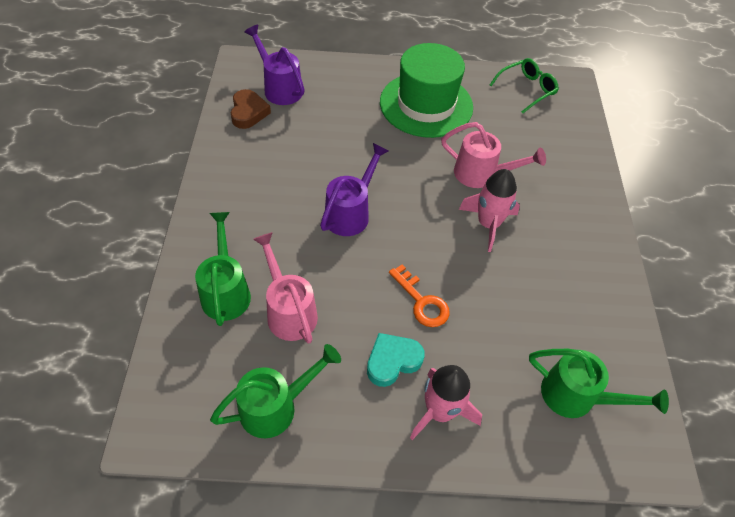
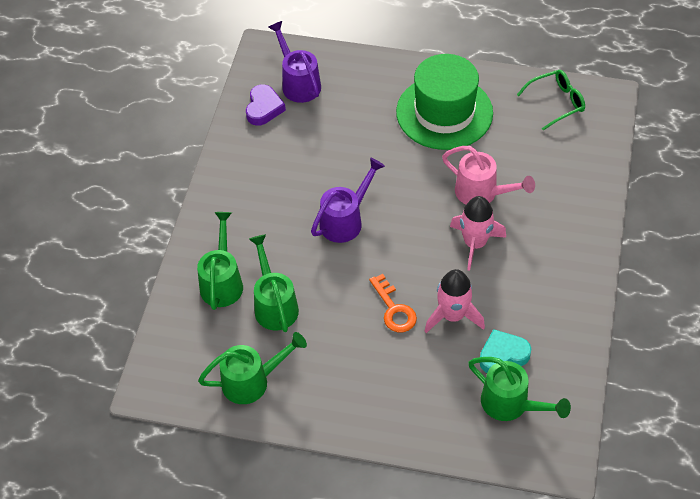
camera: 15 degrees right, 0 degrees up
(248, 112) = (264, 108): brown heart -> purple heart
(289, 311) = (274, 305): pink watering can -> green watering can
(392, 361) = (356, 357): turquoise heart -> turquoise heart (503, 355)
(440, 411) = (388, 401): pink rocket -> pink rocket (453, 315)

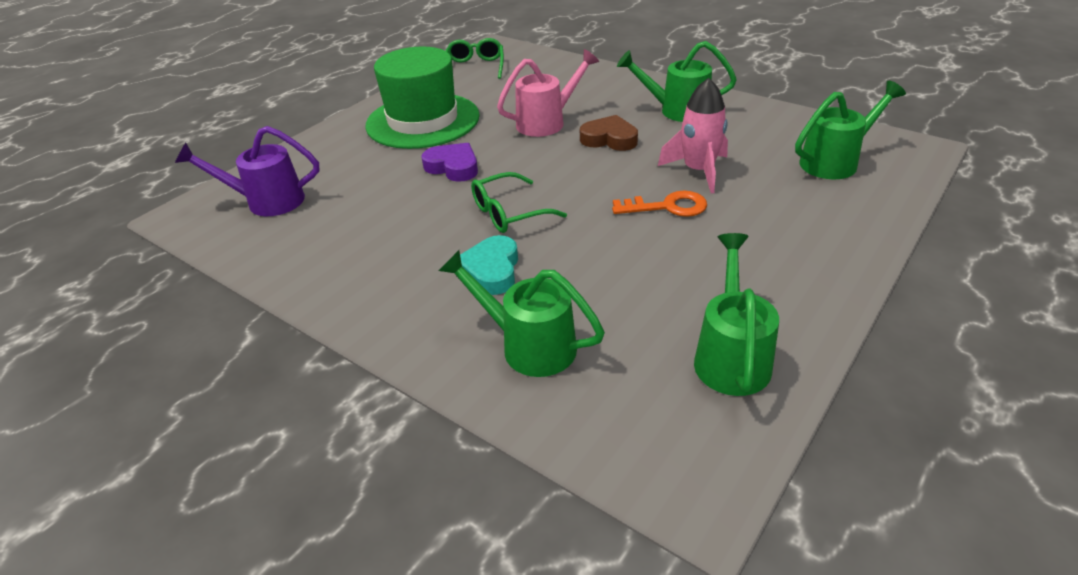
camera: 65 degrees left, 15 degrees down
(264, 108) = (271, 237): purple heart -> purple heart (453, 167)
(274, 305) = (603, 302): green watering can -> green watering can (677, 110)
(345, 220) = (510, 212): purple watering can -> green glasses
(475, 244) = (609, 139): pink rocket -> brown heart
(503, 355) = (766, 153): turquoise heart -> turquoise heart (491, 270)

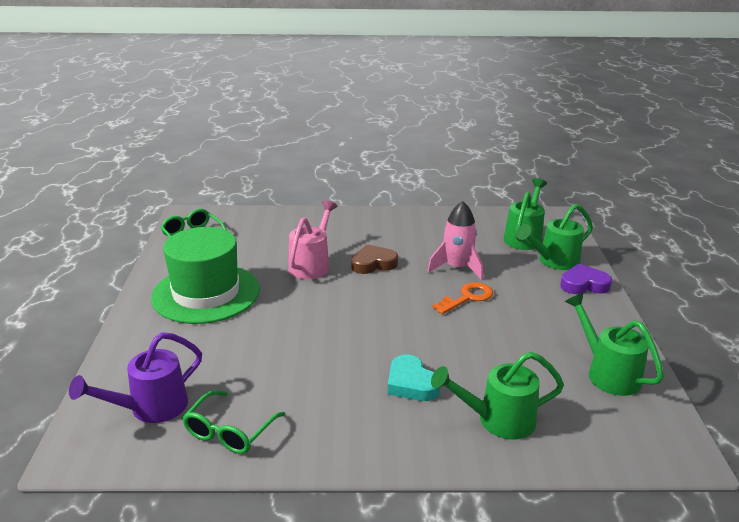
camera: 40 degrees left, 10 degrees down
(453, 167) = (283, 321): purple heart -> purple heart (584, 284)
(510, 212) = (371, 339): green glasses -> green glasses (230, 431)
(677, 110) = (393, 230): green watering can -> green watering can (554, 261)

